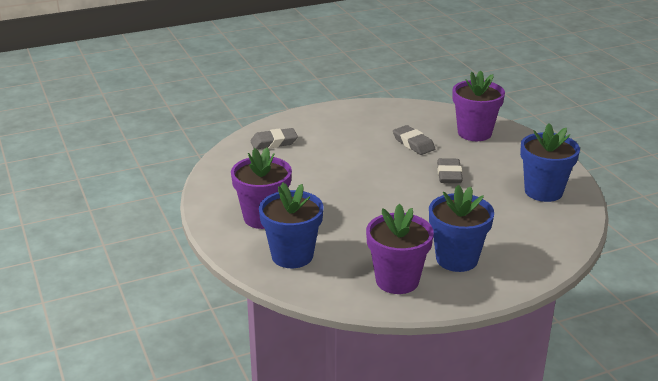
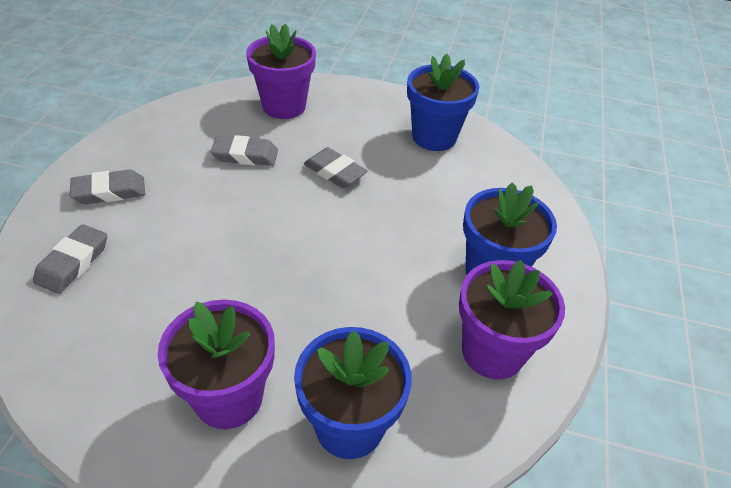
camera: 55 degrees left, 15 degrees up
(326, 125) = (109, 191): none -> grey eraser

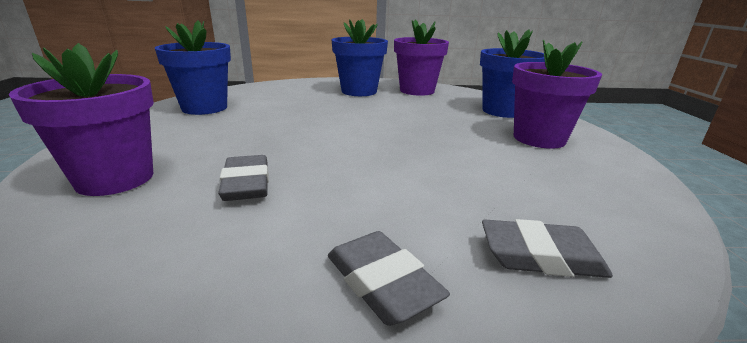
camera: 105 degrees left, 20 degrees down
(335, 172) = (269, 136): grey eraser -> none

